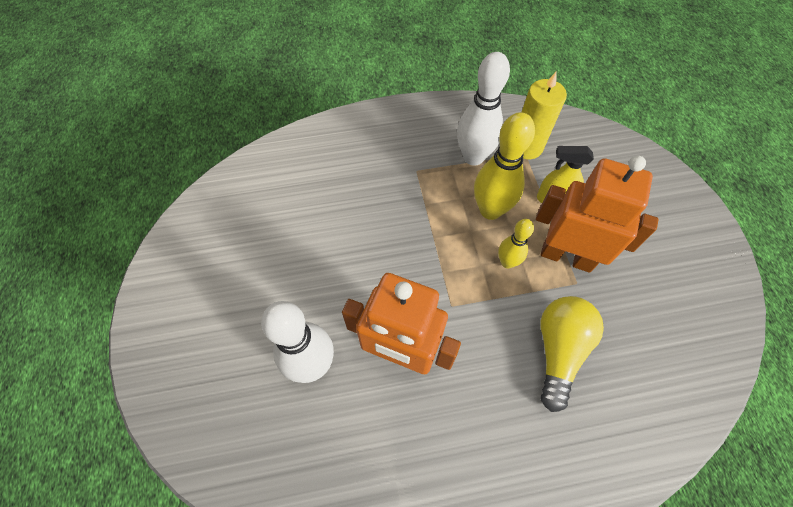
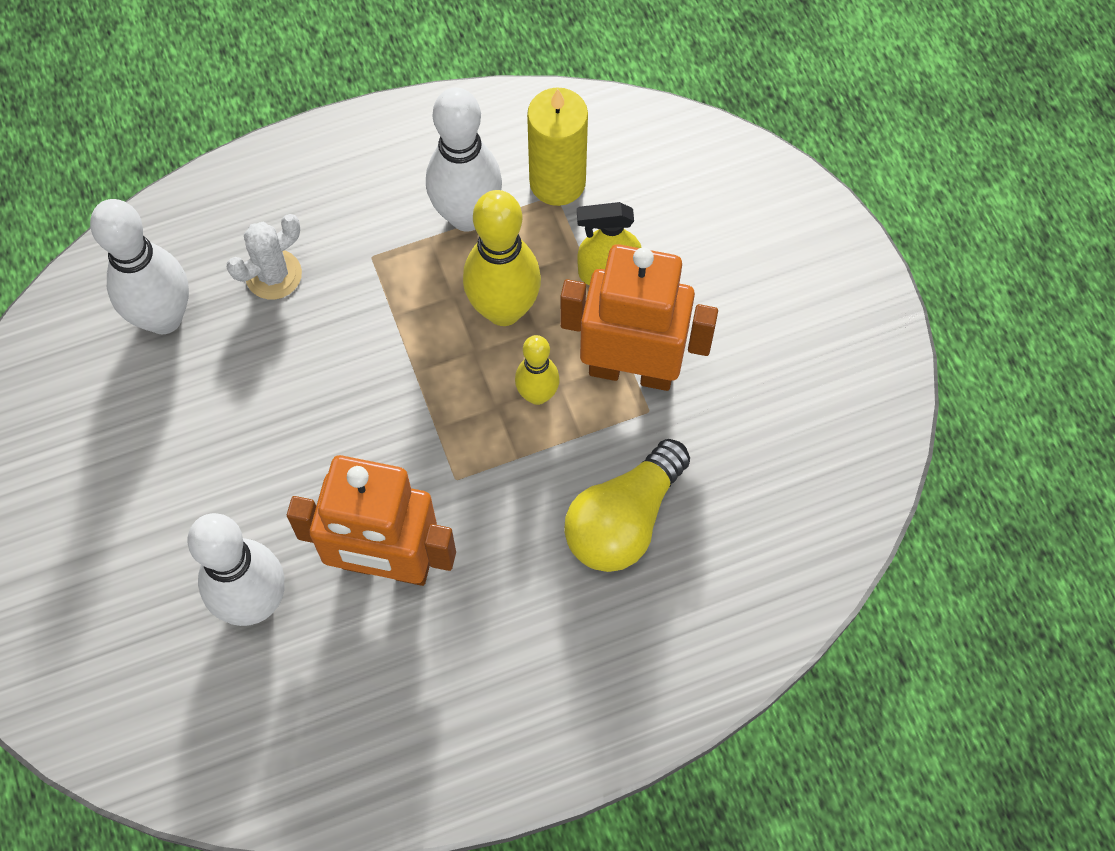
camera: 10 degrees left, 5 degrees up
(293, 185) = (164, 317): none -> white bowling pin
(359, 172) = (273, 275): none -> white cactus
(559, 350) = (623, 520): yellow light bulb -> yellow light bulb turned 150 degrees counterclockwise

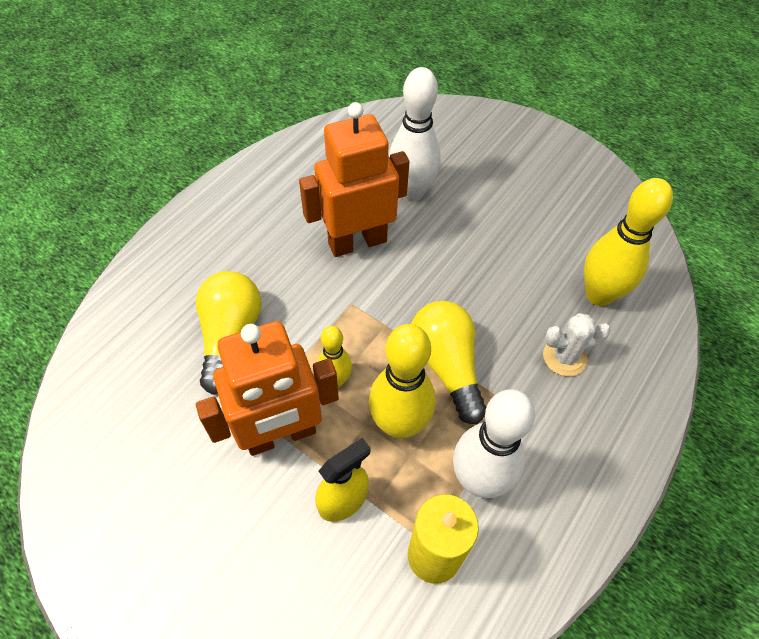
camera: 145 degrees right, 10 degrees down
(164, 317) = (599, 295): white bowling pin -> yellow bowling pin
(273, 275) = (564, 357): white cactus -> white cactus turned 60 degrees clockwise
(406, 340) = (446, 366): none -> yellow light bulb

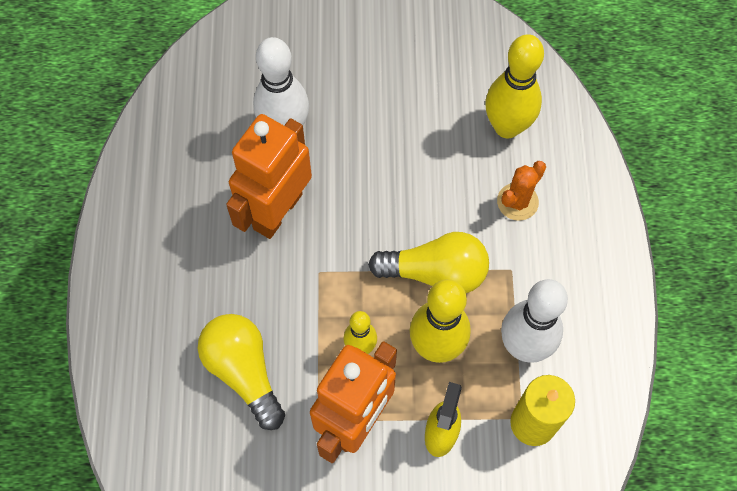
camera: 35 degrees left, 10 degrees up
(446, 366) = (435, 272): yellow light bulb -> yellow light bulb turned 150 degrees clockwise
(564, 357) = (517, 202): white cactus -> orange cactus

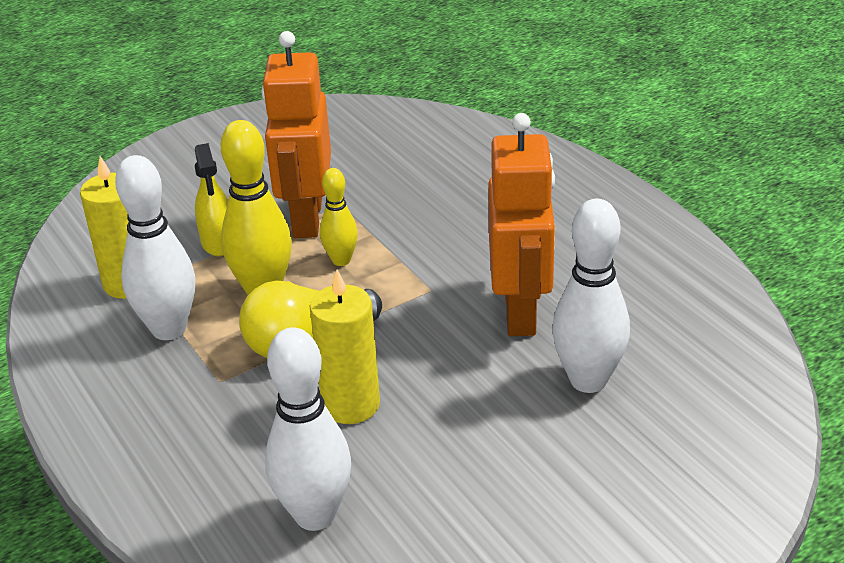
camera: 150 degrees right, 30 degrees down
(244, 371) = (436, 203): yellow light bulb -> none
(439, 196) = (350, 404): none -> yellow candle
(507, 127) = (315, 515): yellow bowling pin -> white bowling pin
(517, 202) = (250, 443): orange cactus -> none

